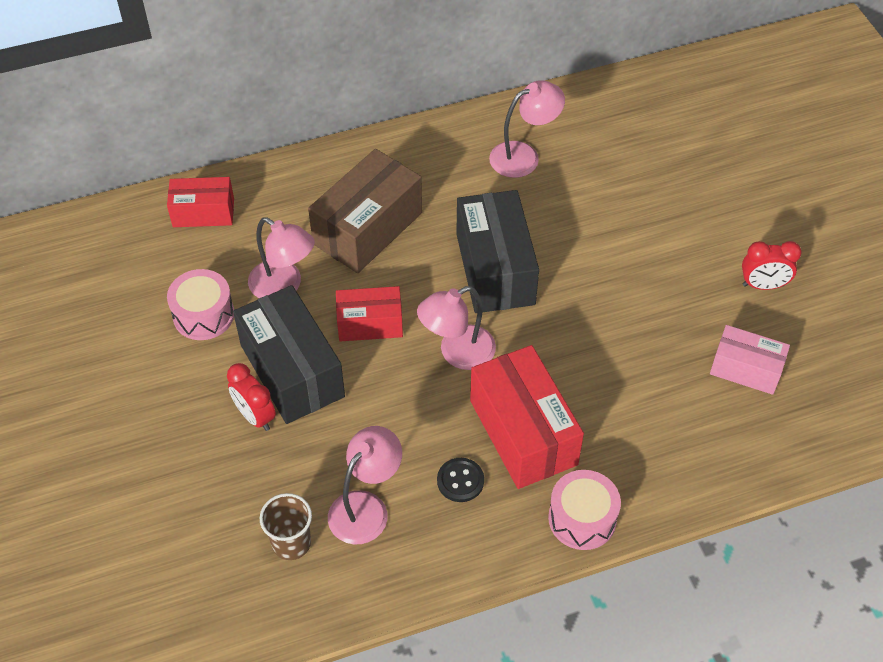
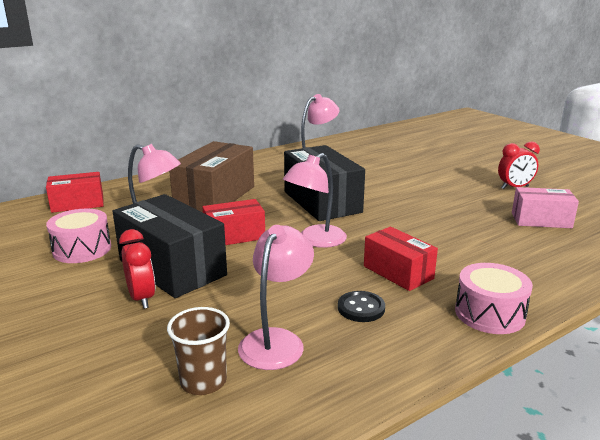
camera: 15 degrees left, 30 degrees down
(255, 416) = (142, 298): red clock -> red clock turned 150 degrees counterclockwise
(523, 432) = (398, 272): red box -> red box, size x0.60

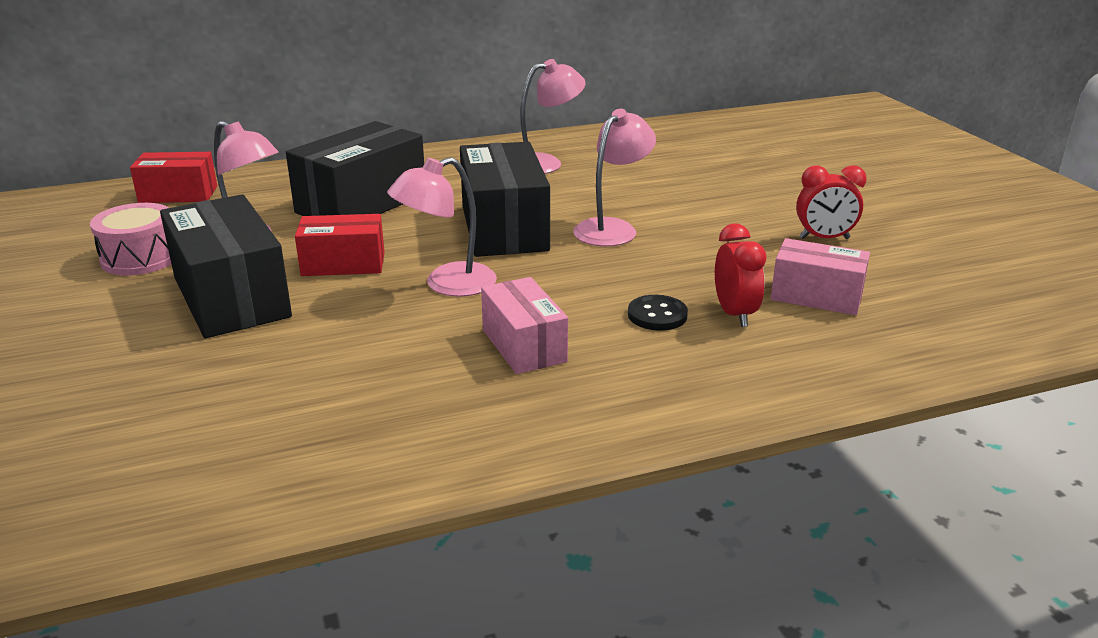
camera: 15 degrees right, 5 degrees up
(142, 298) = (165, 332): red clock -> red clock (734, 314)
(203, 381) = (161, 447): brown cup -> none
(215, 196) = (361, 203): brown box -> black box
(276, 340) = (286, 412): pink lamp -> pink lamp (612, 228)
(361, 308) = (430, 387): black button -> black button (657, 315)
(398, 272) = (523, 346): red box -> pink box
(489, 313) = (602, 423): pink drum -> none

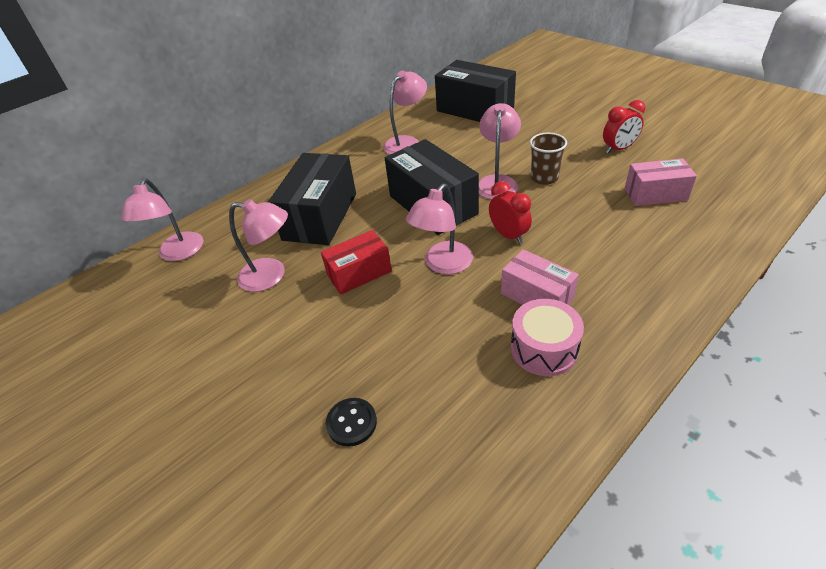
camera: 20 degrees left, 15 degrees up
(141, 258) = (207, 322): pink drum -> pink drum (544, 348)
(178, 194) = (178, 253): red box -> pink lamp
(231, 297) = (310, 332): black box -> black box (475, 109)
(657, 315) = (587, 241): black button -> black button (351, 423)
(680, 240) = (544, 178): none -> brown cup
(734, 314) = (627, 224): red clock -> red clock (508, 235)

